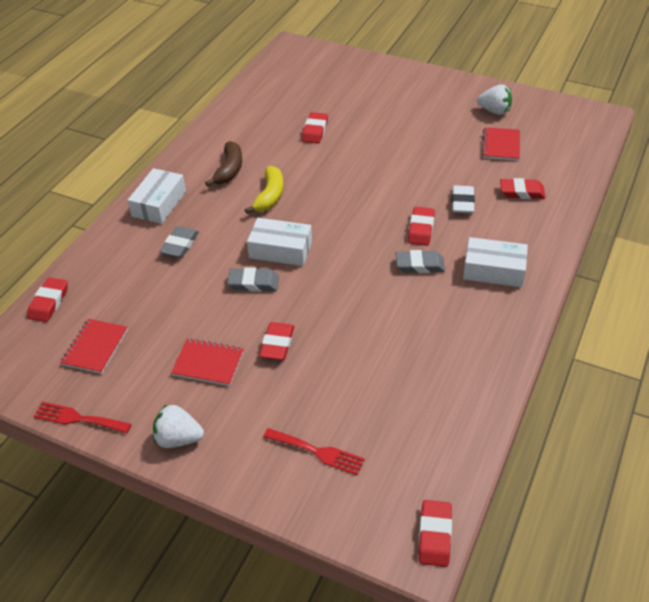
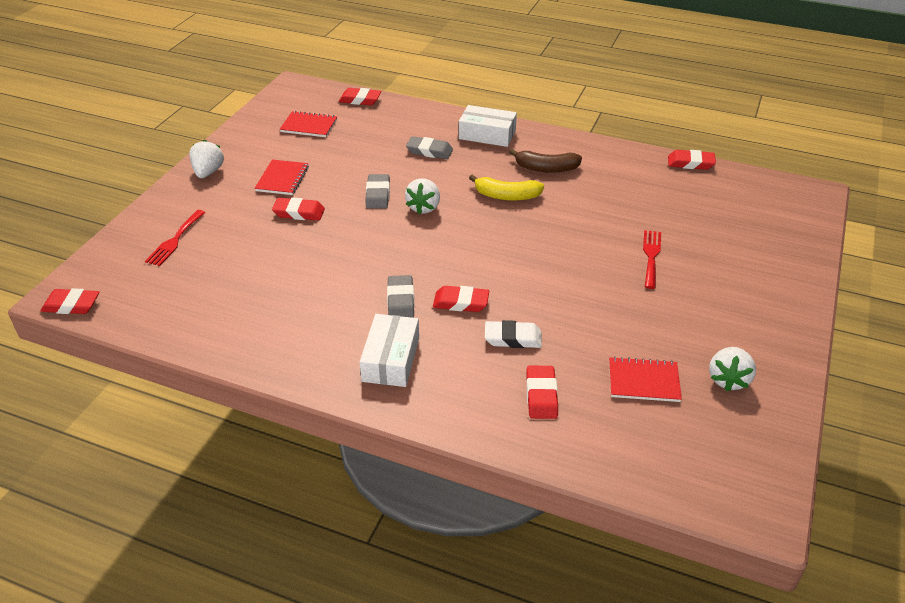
camera: 85 degrees right, 5 degrees down
(78, 418) = (239, 128): red fork -> red fork (651, 256)
(280, 250) = (424, 207): white box -> white strawberry
(315, 131) = (631, 220): red eraser -> red eraser (690, 163)

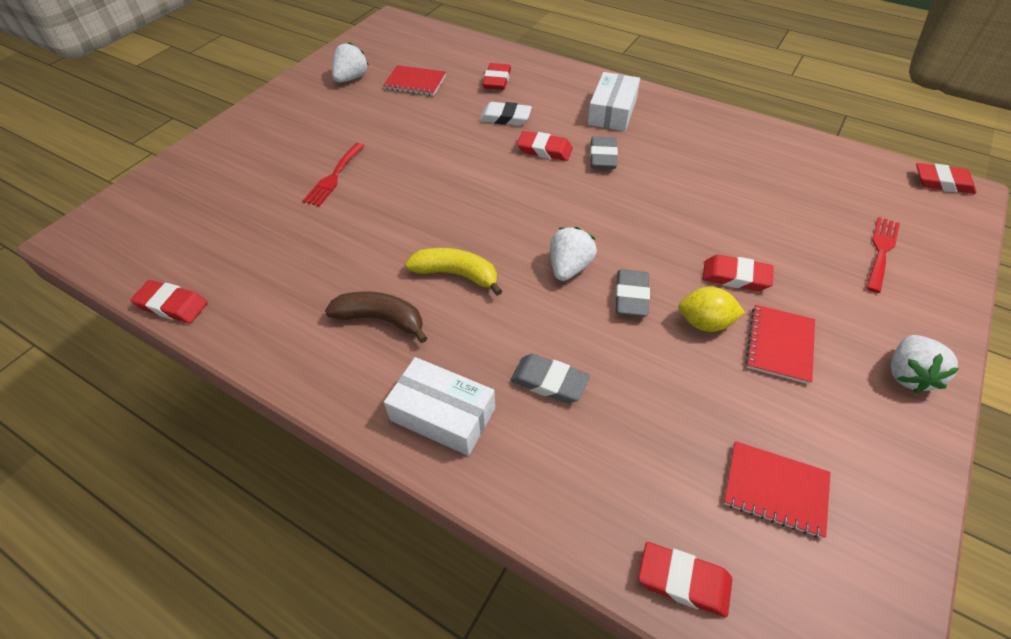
camera: 170 degrees left, 10 degrees up
(329, 185) = (705, 323): none -> yellow lemon

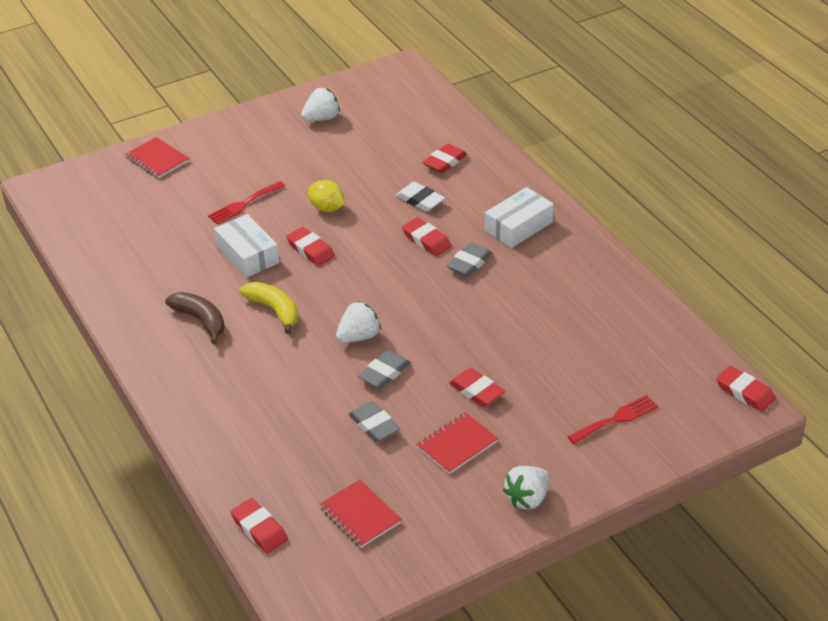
camera: 30 degrees right, 10 degrees down
(172, 305) = (76, 259): red eraser -> red eraser (310, 250)
(415, 82) = (372, 140): red notebook -> red notebook (157, 159)
(442, 414) = (195, 392): white box -> white box (247, 255)
(549, 381) = (277, 401): grey eraser -> grey eraser (374, 425)
(705, 323) = (419, 410): yellow lemon -> yellow lemon (327, 208)

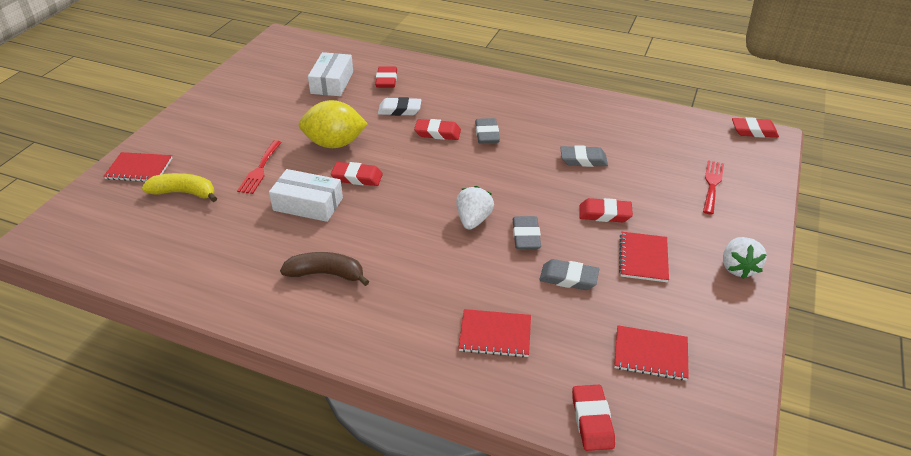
camera: 40 degrees left, 0 degrees up
(259, 529) = (592, 420): red eraser -> red eraser turned 75 degrees clockwise
(266, 433) = (495, 334): none -> red notebook
(274, 310) = (382, 234): yellow banana -> yellow banana (184, 193)
(322, 118) = (256, 88): white strawberry -> none
(327, 208) = (334, 144): yellow lemon -> yellow lemon, size x1.60
(518, 226) = (489, 98): white box -> white box (332, 82)
(525, 332) = (583, 160): none -> grey eraser

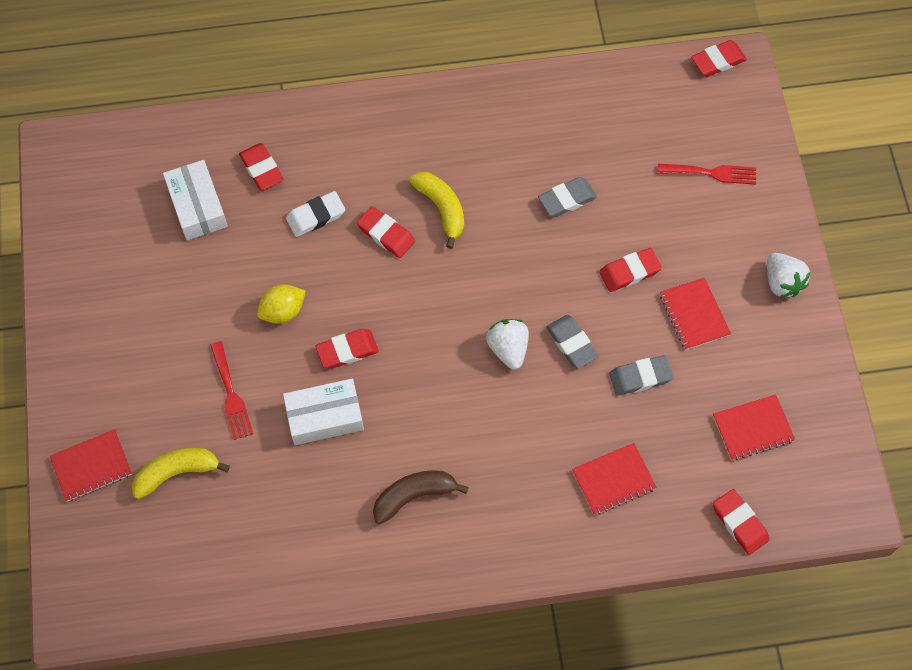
camera: 30 degrees left, 25 degrees up
(334, 144) = (283, 311): yellow lemon -> yellow lemon, size x0.62
(437, 133) = (386, 234): red eraser -> red eraser turned 60 degrees clockwise
(487, 134) = (441, 208): grey eraser -> yellow banana
(712, 184) = (711, 173): red fork -> red fork turned 105 degrees clockwise

